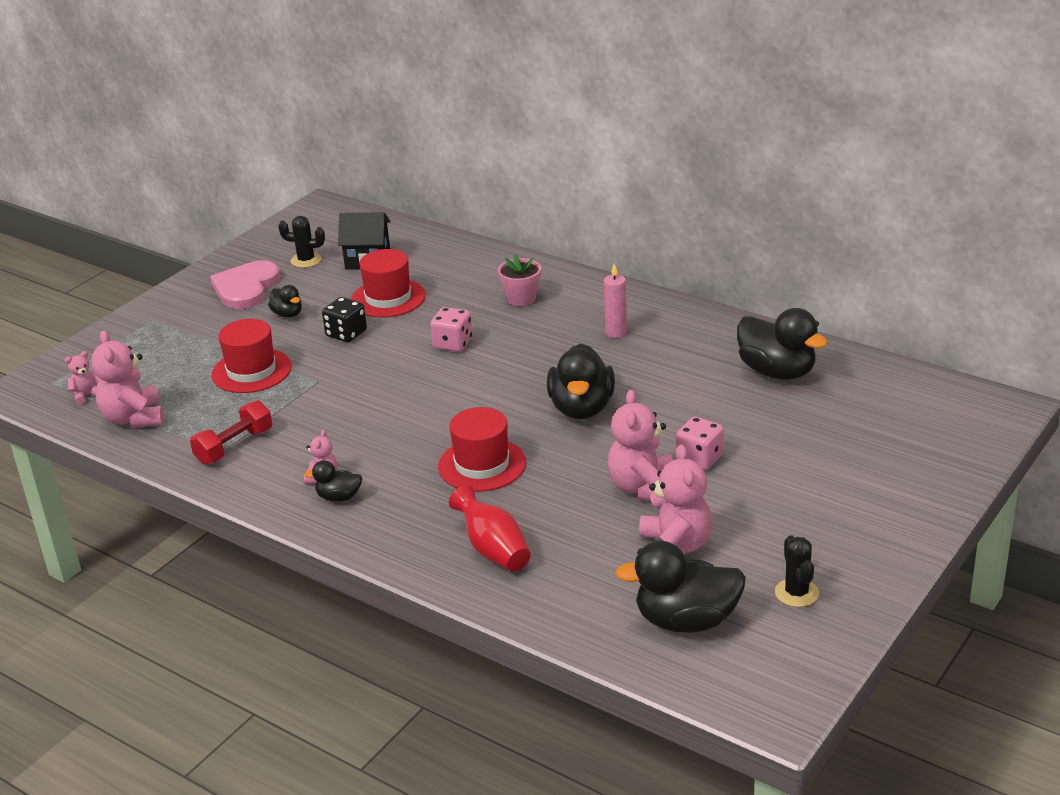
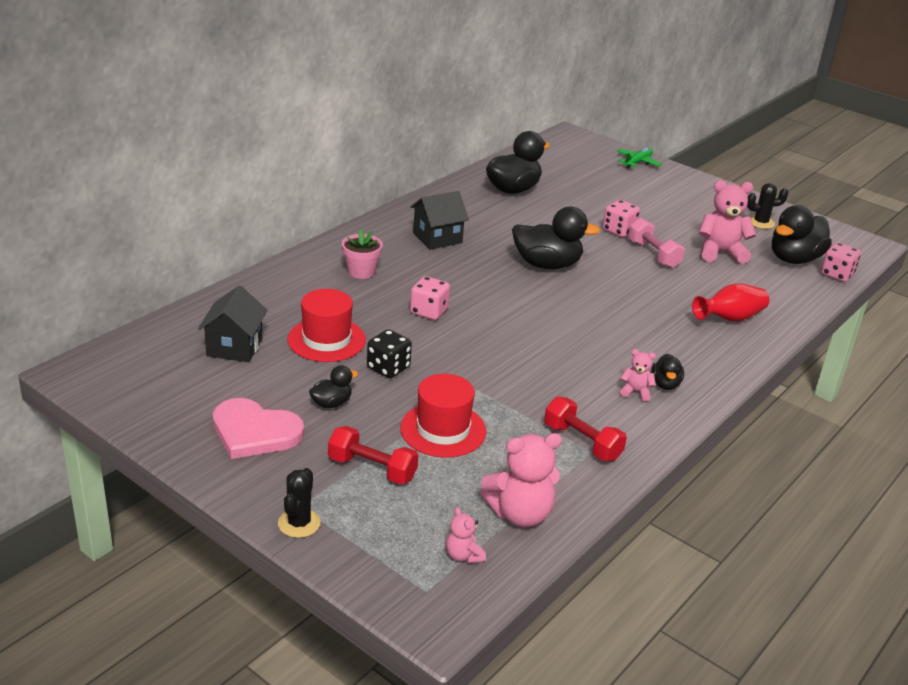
camera: 90 degrees left, 0 degrees up
(197, 344) = (372, 469): none -> red dumbbell
(306, 260) = (211, 387): black cactus -> black cactus (299, 523)
(482, 465) = (621, 314): red hat -> none
(616, 333) = (437, 238): pink candle -> black house
(643, 488) = (653, 254): pink teddy bear -> pink dumbbell
(653, 663) = (836, 274): none -> pink dice
(686, 621) = (794, 259): black duck -> black duck turned 45 degrees clockwise
(945, 472) = (637, 162): none -> green plane

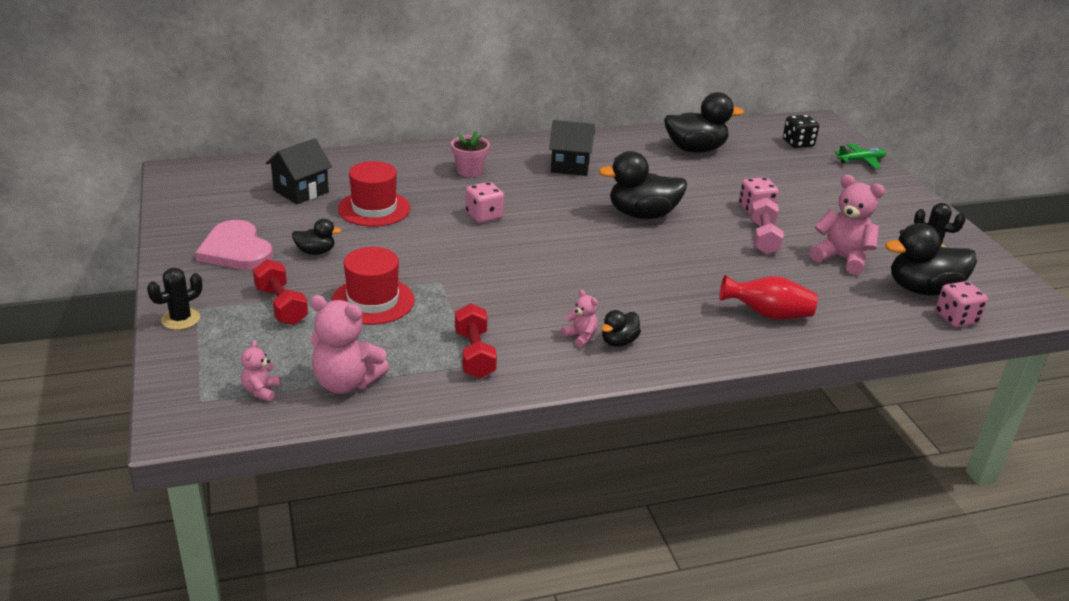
camera: 35 degrees right, 0 degrees up
(388, 368) = (393, 243): black dice -> black dice (798, 143)
(547, 264) = (642, 214): black duck -> black duck turned 135 degrees clockwise

